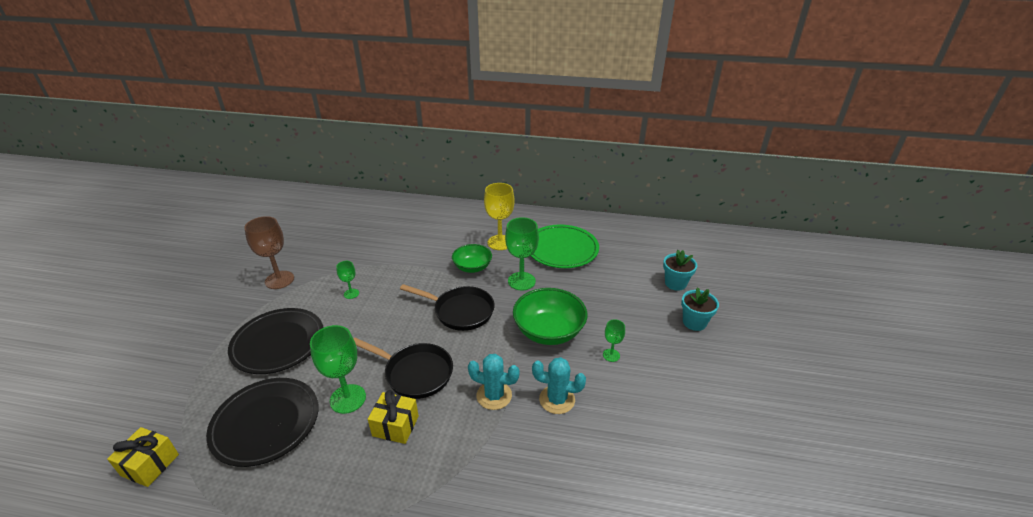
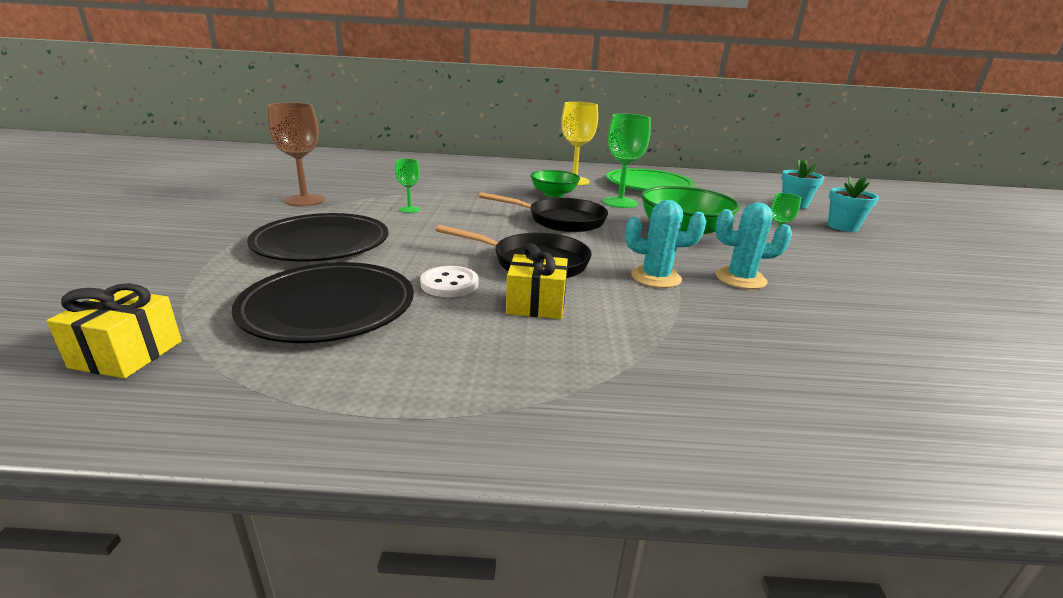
camera: 10 degrees left, 10 degrees down
(348, 399) = (449, 284): green goblet -> white button

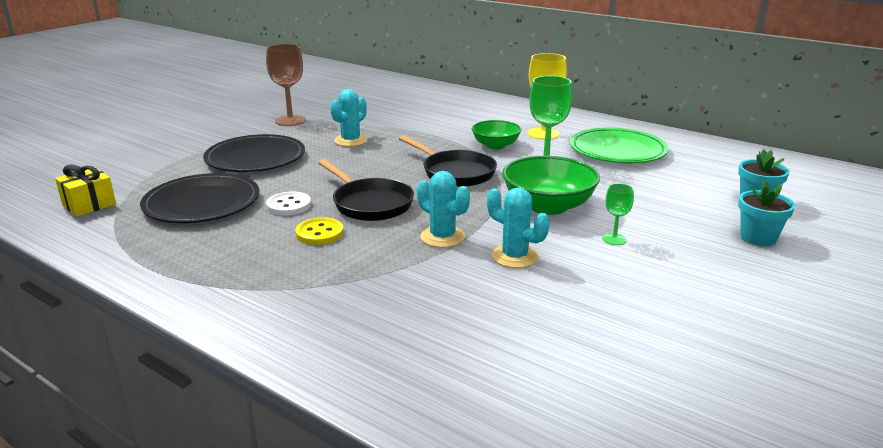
camera: 35 degrees right, 0 degrees up
(409, 209) = (351, 141): green goblet -> turquoise cactus
(536, 304) = (319, 233): yellow gift -> yellow button

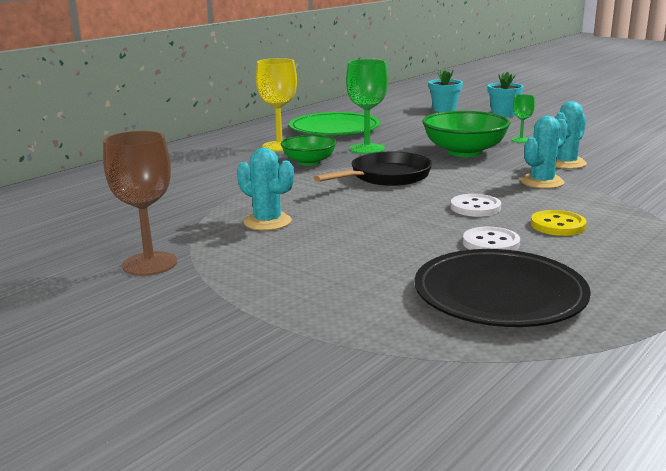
camera: 85 degrees left, 5 degrees down
(89, 205) = (533, 390): yellow gift -> none
(255, 158) = (323, 275): black plate -> none
(370, 204) = (475, 207): black pan -> white button

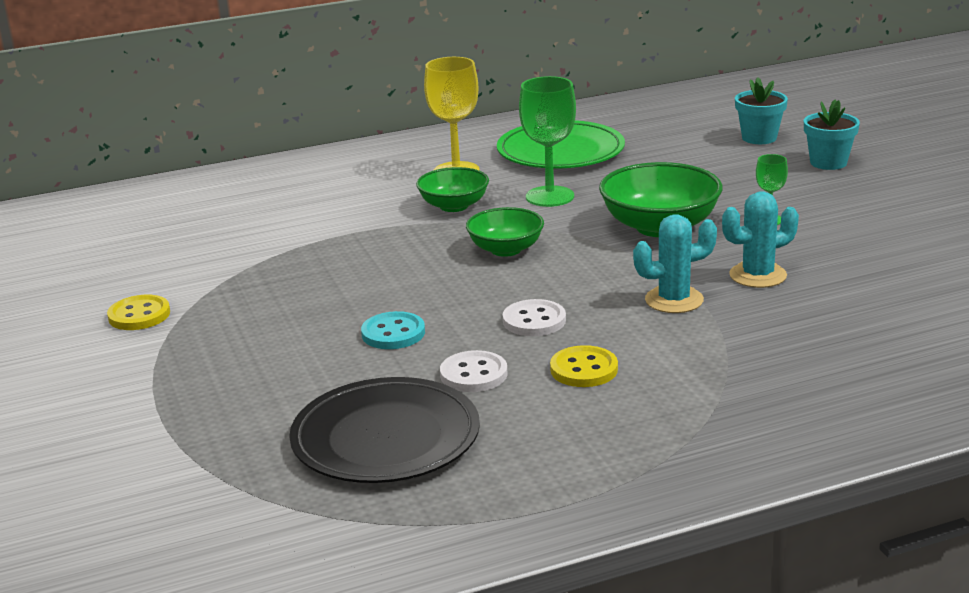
camera: 30 degrees right, 5 degrees up
(149, 264) = (139, 315): brown goblet -> yellow button
(267, 222) = (299, 288): turquoise cactus -> none
(386, 177) = (506, 249): black pan -> green bowl
(389, 233) = (393, 333): none -> turquoise button

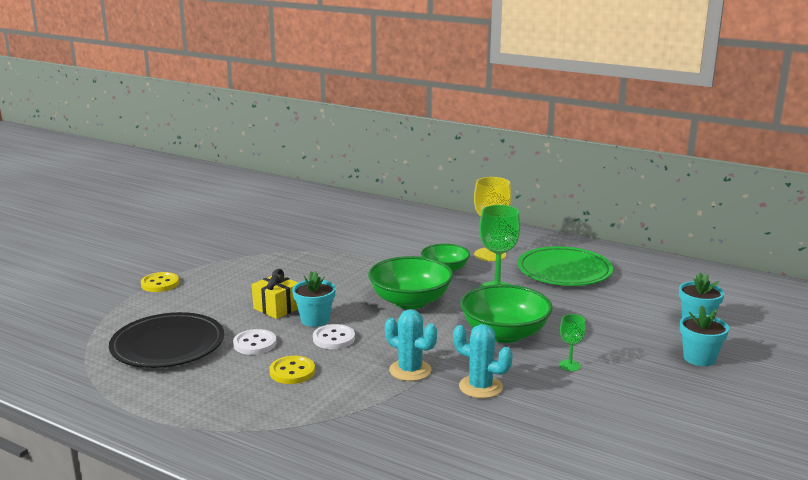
camera: 50 degrees right, 5 degrees down
(139, 315) = (231, 248): yellow button -> yellow button (160, 284)
(393, 333) = (277, 308): turquoise button -> yellow gift
(466, 318) = (315, 320): none -> turquoise flower pot
(506, 249) = (410, 301): green bowl -> green bowl, size x1.59

